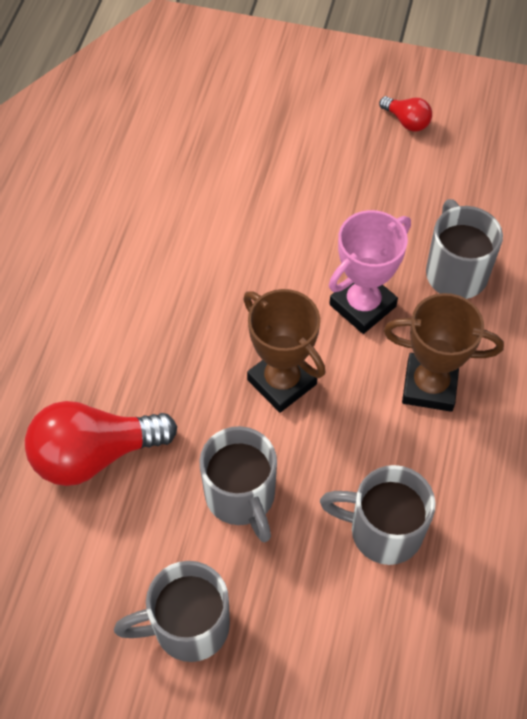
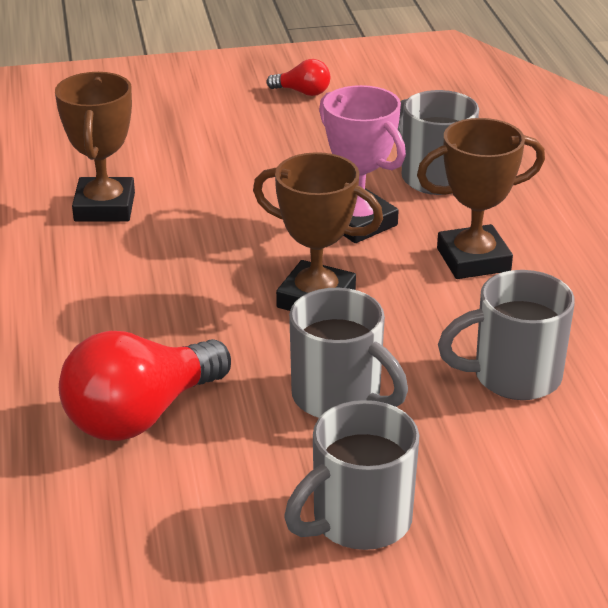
camera: 25 degrees left, 25 degrees down
(178, 212) = (104, 207): none -> brown trophy
(362, 305) = (358, 223): pink trophy -> pink trophy turned 60 degrees counterclockwise

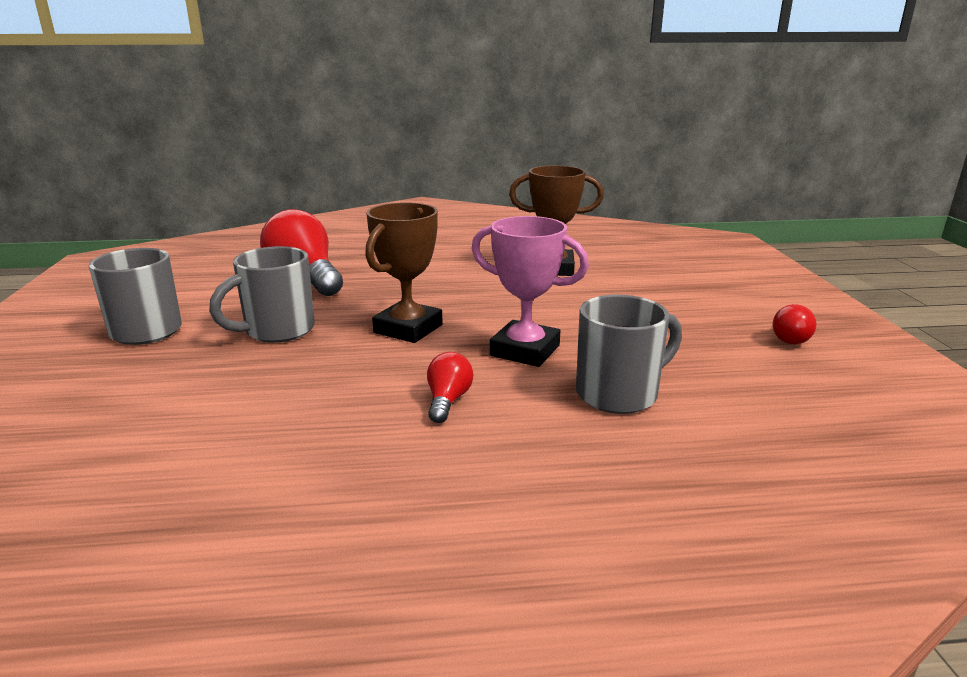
camera: 95 degrees right, 10 degrees down
(358, 223) = (525, 350): pink trophy -> pink trophy turned 60 degrees clockwise
(473, 260) = (448, 401): brown trophy -> red light bulb
(513, 376) = (248, 401): grey mug -> none

